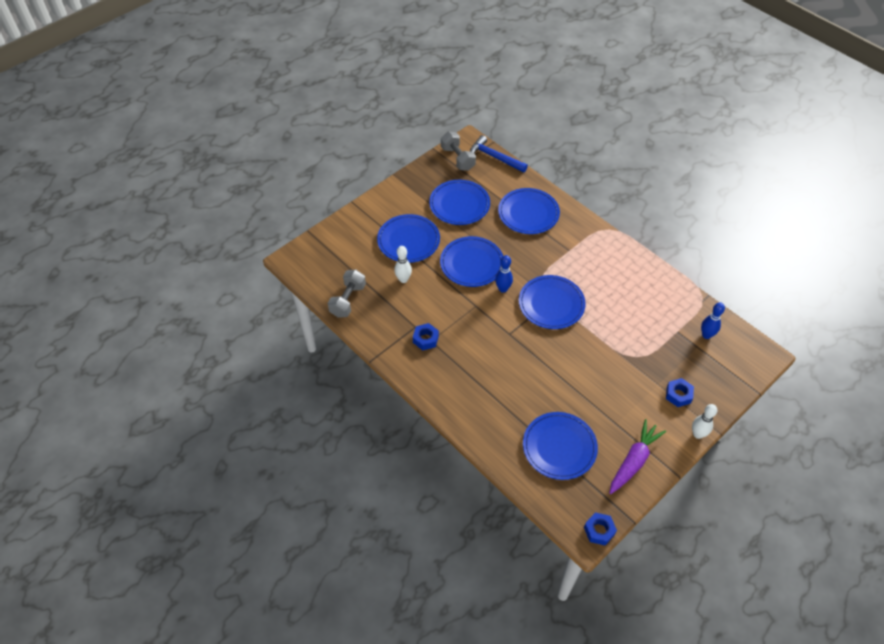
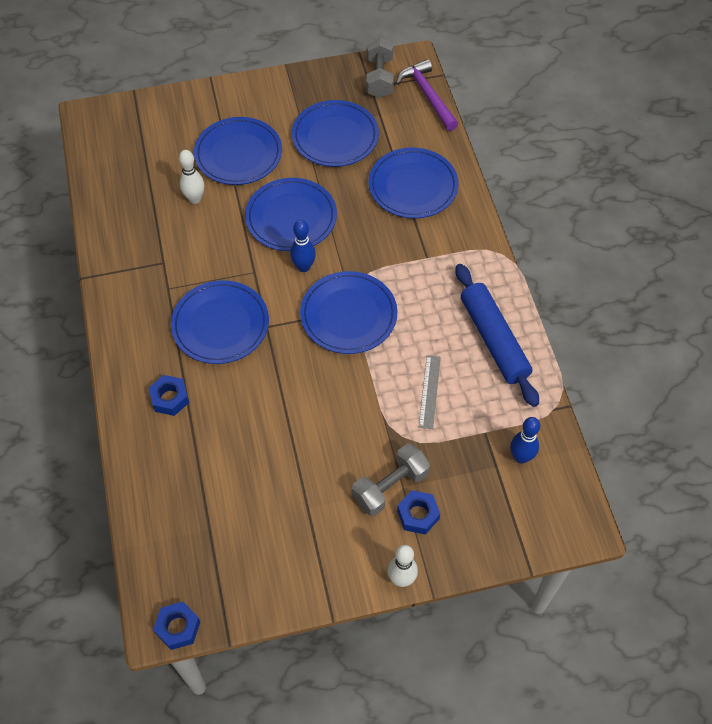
camera: 30 degrees right, 5 degrees up
(348, 300) = (113, 194): grey dumbbell -> grey dumbbell (390, 487)
(425, 339) = (163, 283): blue nut -> blue nut (170, 398)
(495, 157) = (427, 95): blue hammer -> purple hammer
(559, 447) = (214, 498): blue plate -> blue plate (220, 324)
(630, 324) = (430, 391): none -> grey ruler
(633, 461) = (291, 566): purple carrot -> none
(641, 279) = (493, 339): none -> blue rolling pin

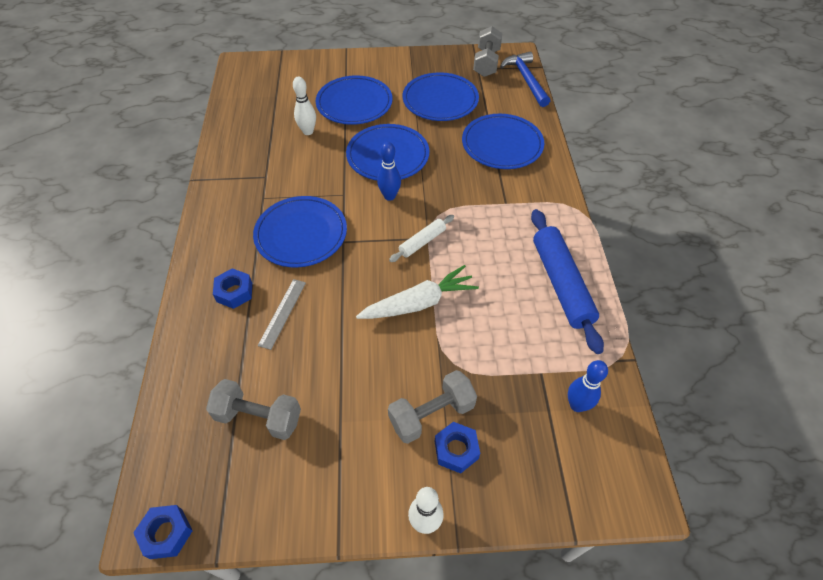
camera: 10 degrees right, 5 degrees down
(230, 516) = (259, 417): none -> grey dumbbell
(348, 315) = (422, 242): blue plate -> white rolling pin
(357, 381) = (419, 303): none -> white carrot
(427, 95) = (526, 79): purple hammer -> blue hammer
(430, 391) = (489, 323): grey ruler -> grey ruler (283, 313)

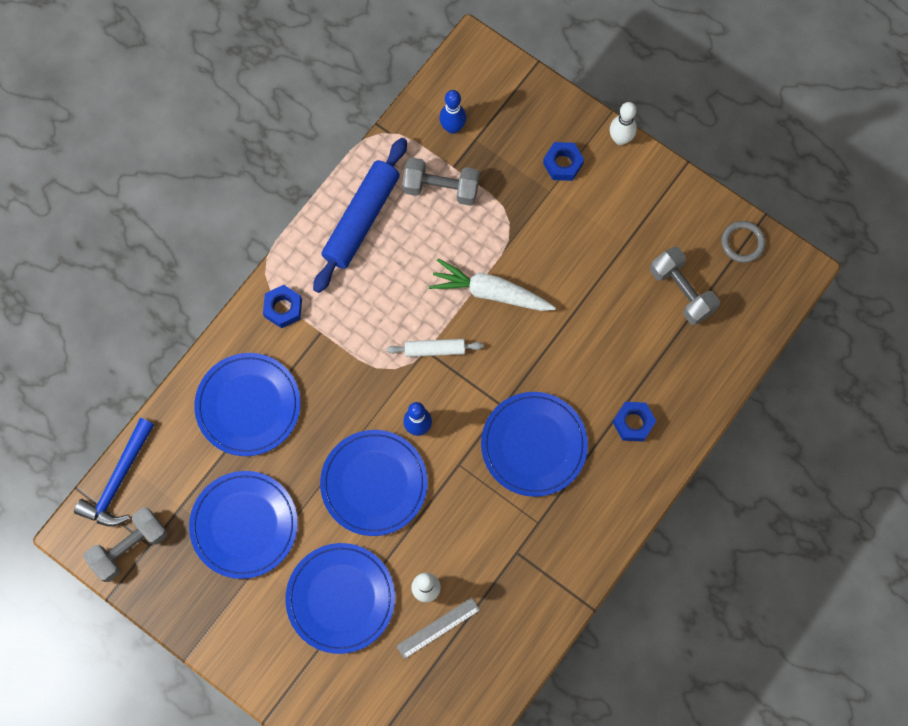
camera: 140 degrees left, 20 degrees up
(166, 533) = (787, 255): blue nut -> blue nut (283, 308)
(224, 510) = (742, 242): none -> grey ring
(283, 313) = (606, 369): grey ruler -> grey ruler (438, 627)
(431, 414) = (558, 199): grey dumbbell -> grey dumbbell (441, 188)

